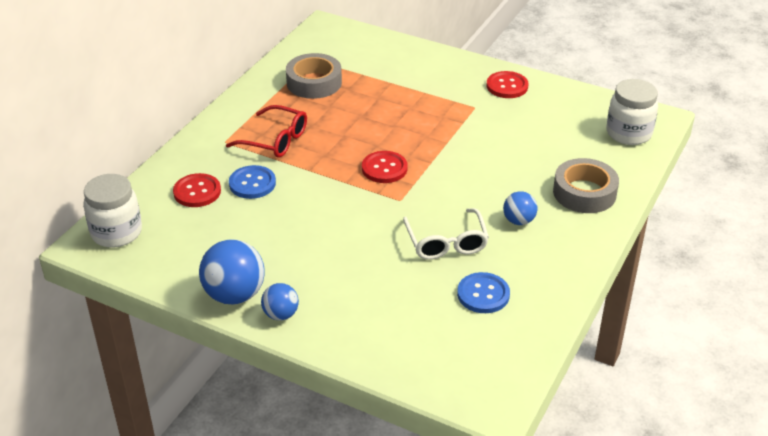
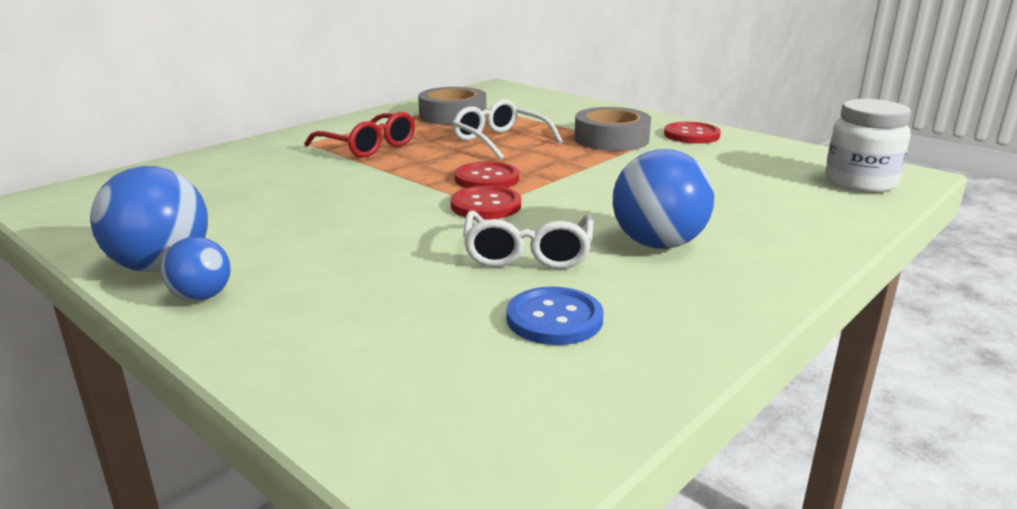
camera: 15 degrees right, 15 degrees down
(116, 233) = (90, 193): white jar -> none
(197, 192) = (230, 173): red button -> red button (486, 205)
(252, 183) = (304, 174): blue button -> none
(370, 116) = (500, 141): none -> white glasses
(519, 221) = (658, 244): blue ball -> blue ball, size x1.76
(584, 193) = (777, 228): grey tape -> grey tape (611, 139)

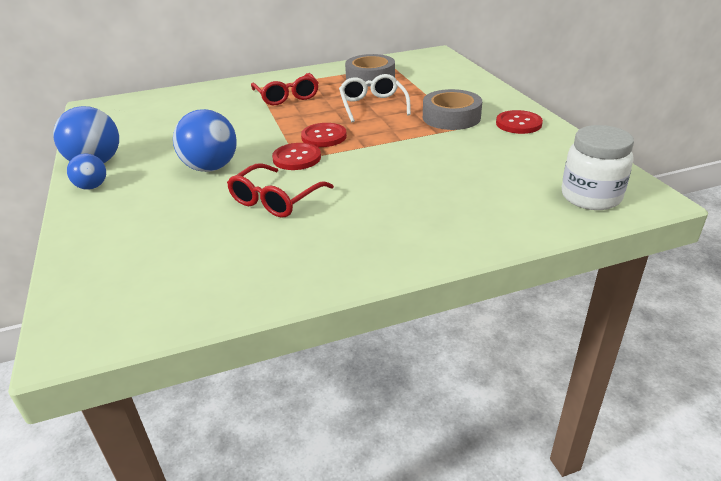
camera: 30 degrees right, 10 degrees up
(528, 253) = (275, 200): white glasses -> red glasses
(554, 319) = (231, 250): blue button -> none
(658, 244) = (360, 214): blue ball -> blue ball (211, 168)

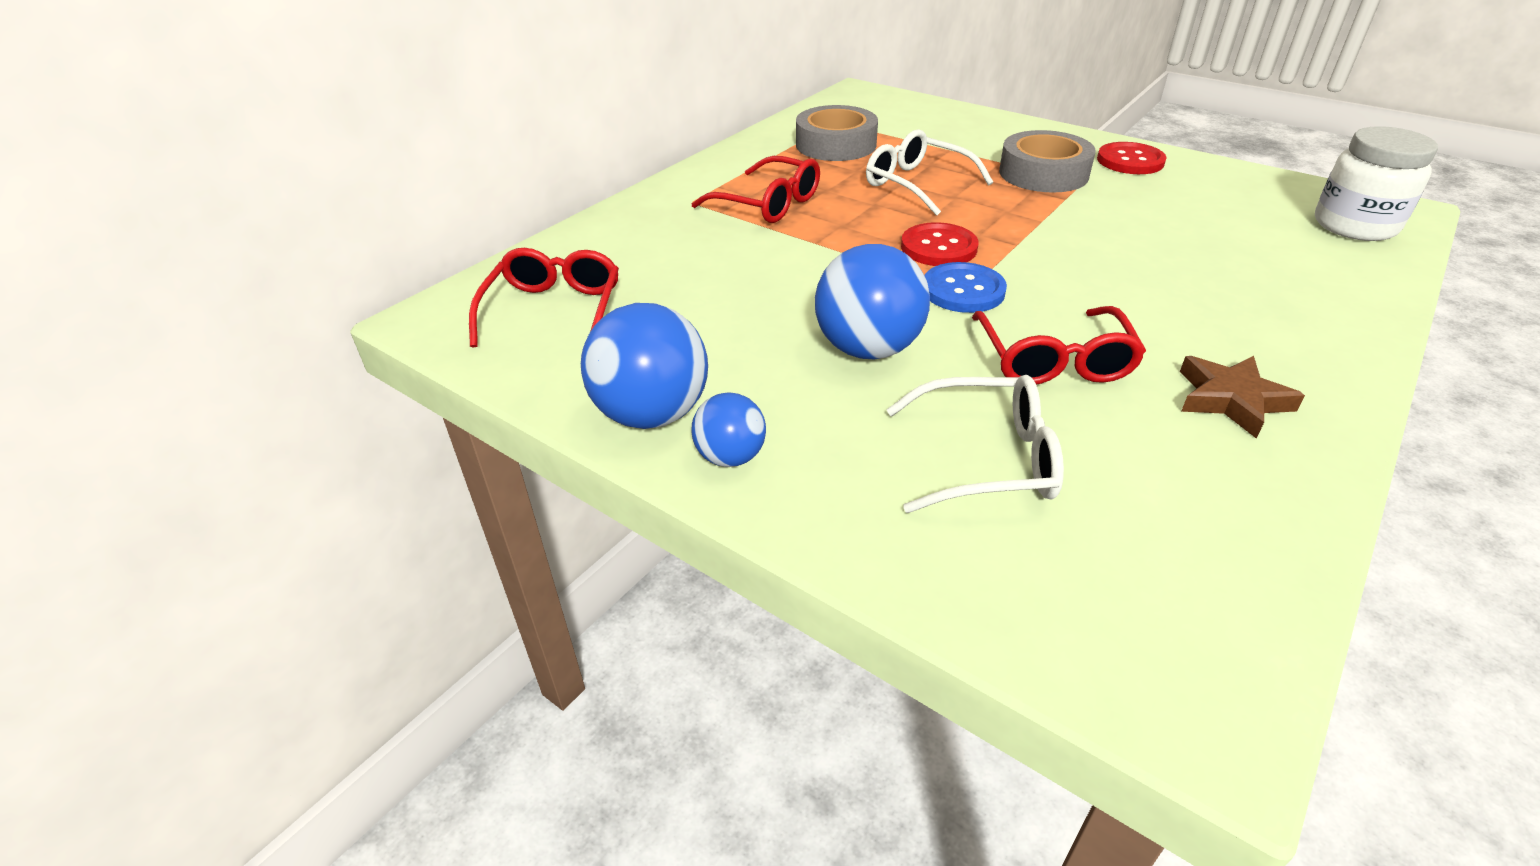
camera: 35 degrees left, 5 degrees up
(132, 116) = (554, 310): none -> red glasses
(172, 225) = (987, 459): none -> white glasses
(297, 158) = (963, 290): red button -> blue button
(320, 247) = (1231, 400): none -> brown star

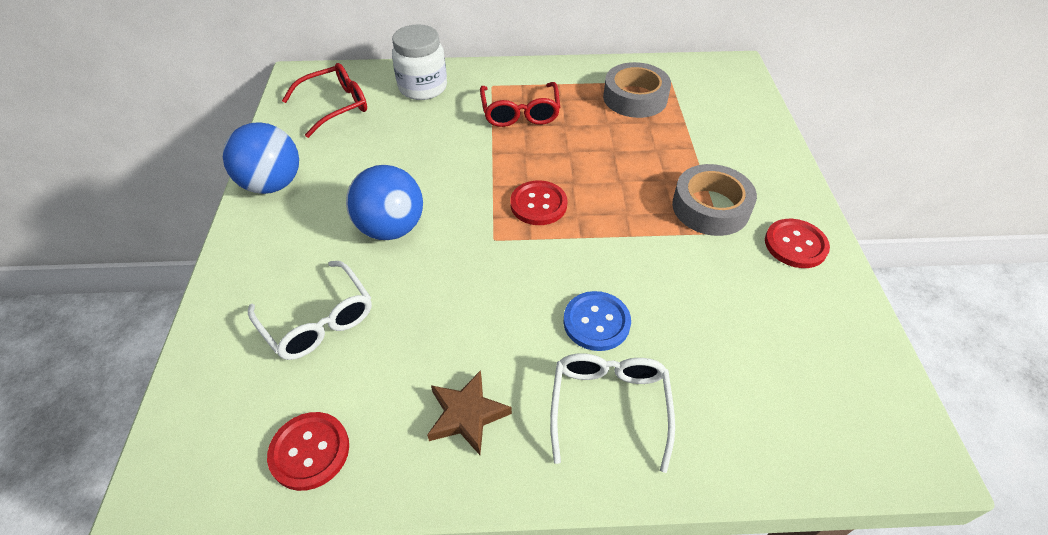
camera: 50 degrees right, 10 degrees up
(730, 457) = (256, 226): blue ball -> none
(917, 184) = (618, 157): white glasses -> white glasses (609, 406)
(963, 290) = (493, 238): blue button -> blue button (596, 322)
(1054, 360) = (444, 311): red glasses -> none
(1222, 538) = (310, 451): none -> red button
(1354, 226) = (837, 426): white jar -> white jar (423, 87)

